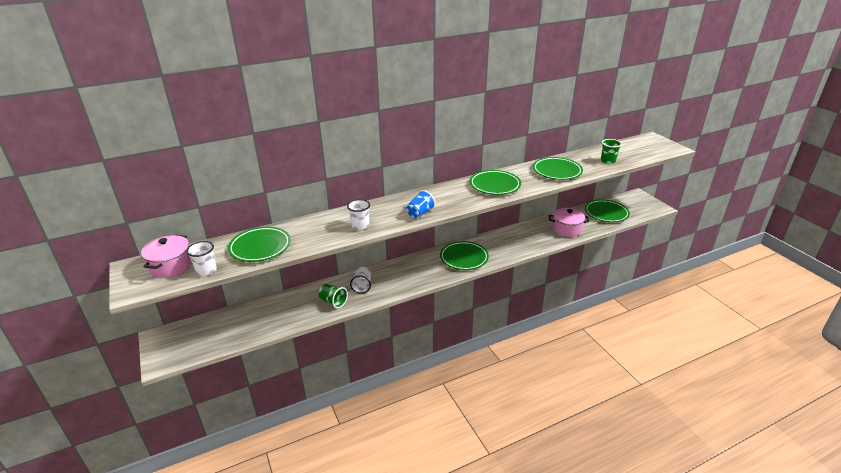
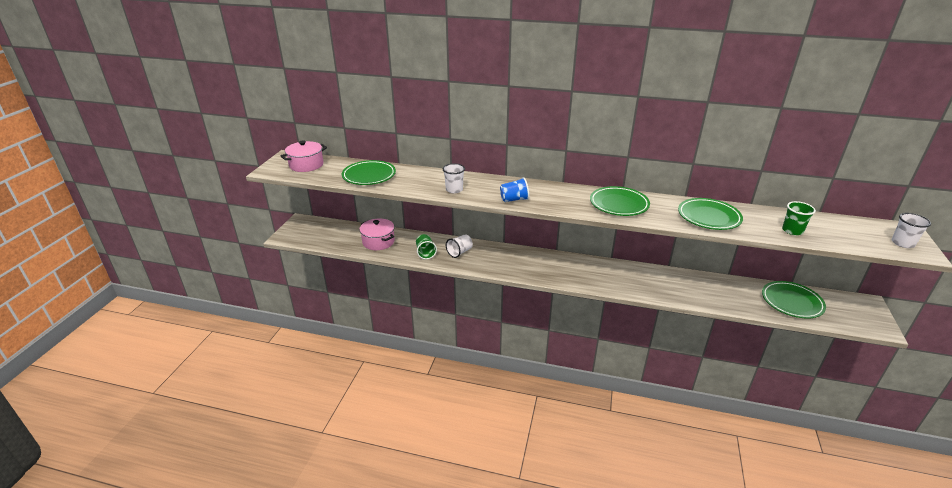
camera: 40 degrees right, 0 degrees up
(206, 270) = (319, 176): white cup -> white cup (902, 243)
(464, 258) = (571, 271): green plate -> none
(566, 229) = (717, 295): pink pot -> pink pot (378, 242)

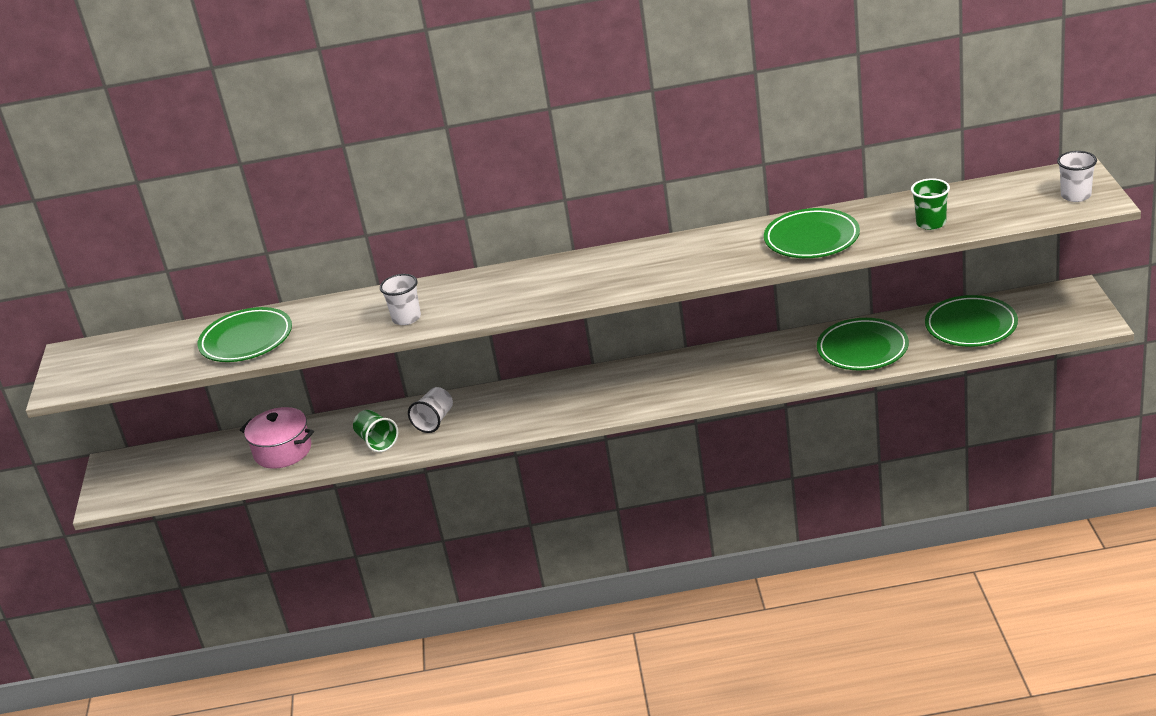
camera: 15 degrees left, 0 degrees up
(306, 165) = (119, 357): pink pot -> none
(514, 199) = (512, 304): blue cup -> none
(619, 204) = (675, 260): green plate -> green plate (862, 349)

